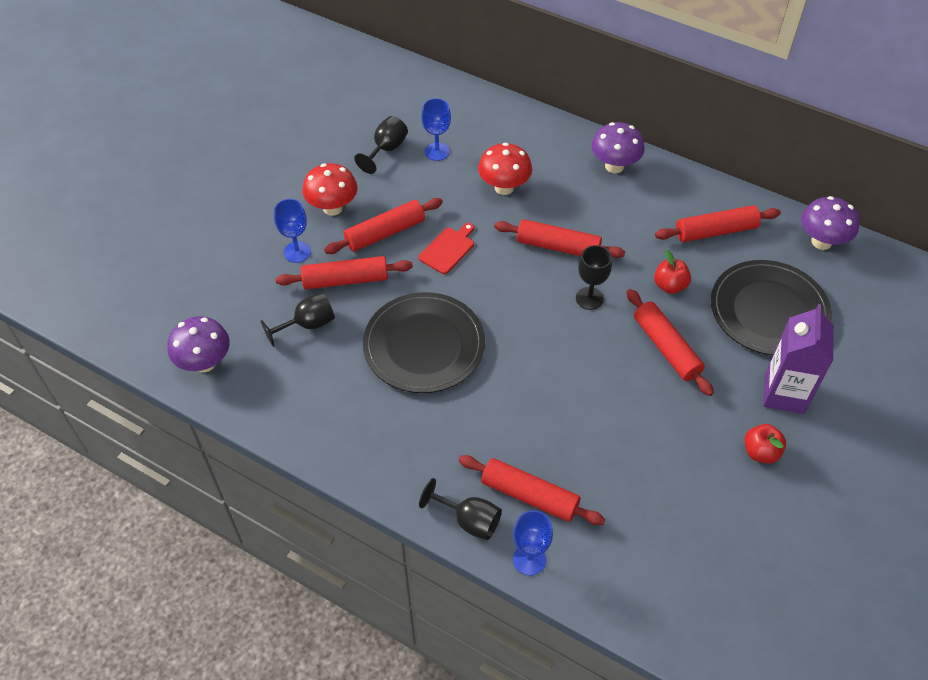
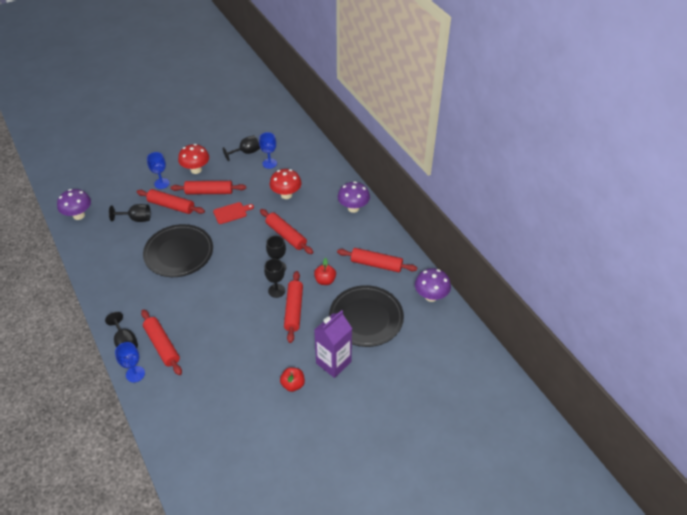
camera: 30 degrees right, 5 degrees down
(618, 332) = (276, 290): none -> black goblet

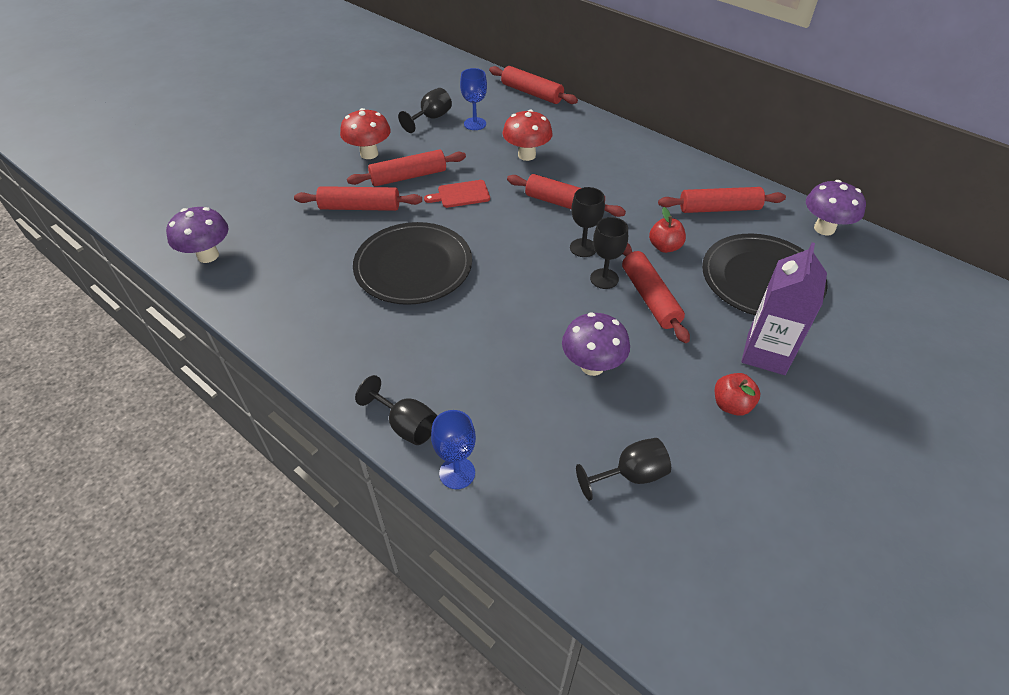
camera: 20 degrees left, 0 degrees up
(136, 219) = (312, 237): black goblet -> black goblet (630, 475)
(162, 183) = (325, 182): blue goblet -> none
(162, 345) = (475, 411): red rolling pin -> red rolling pin (532, 93)
(231, 212) = (461, 194): red cutting board -> red cutting board turned 150 degrees counterclockwise
(353, 208) = (632, 150): purple mushroom -> purple mushroom (592, 366)

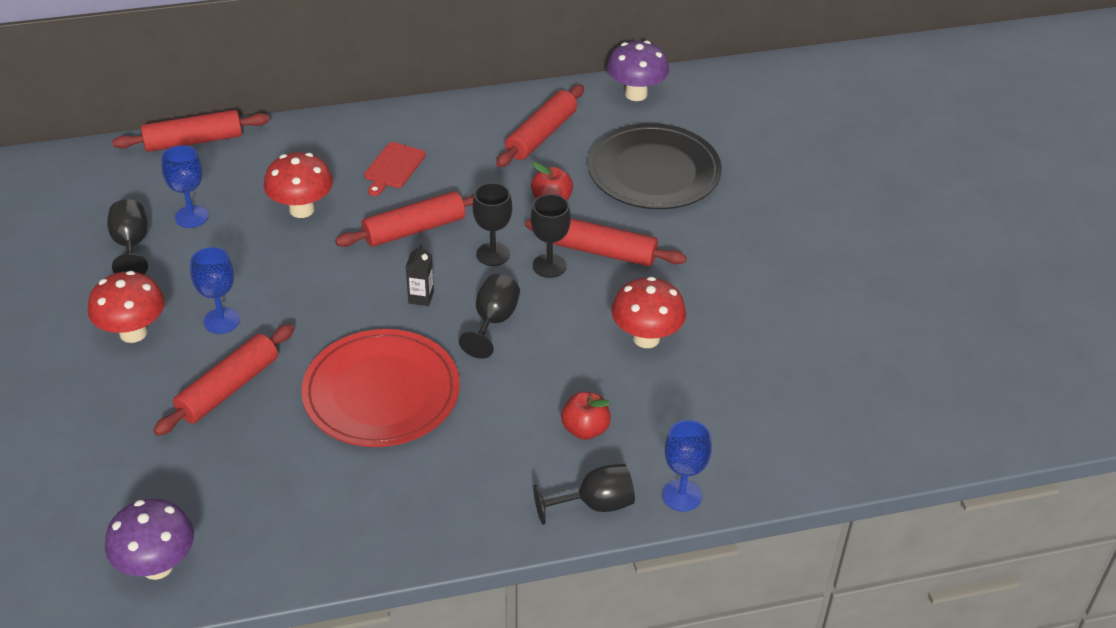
camera: 55 degrees left, 5 degrees down
(408, 176) = (221, 321): red rolling pin -> blue goblet
(413, 266) = (381, 392): black plate -> red plate
(461, 194) = (307, 295): red cutting board -> red cutting board (393, 167)
(509, 238) = (421, 297): none -> black carton
(592, 366) = (646, 338): purple mushroom -> red mushroom
(630, 475) = (779, 385): black goblet -> black goblet (493, 322)
(731, 405) = (766, 281): red apple -> red apple (585, 429)
(766, 354) = (734, 226): purple carton -> none

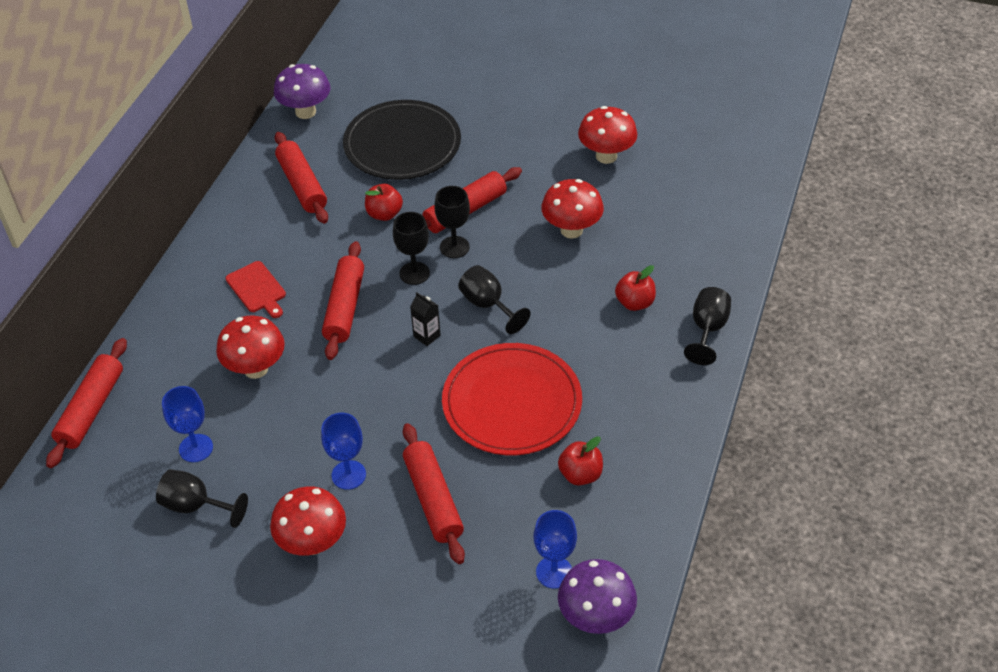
camera: 55 degrees left, 5 degrees up
(325, 481) = (580, 474): none -> red apple
(682, 495) = (729, 281): blue goblet -> blue goblet (554, 572)
(778, 319) = (606, 156): none -> red mushroom

